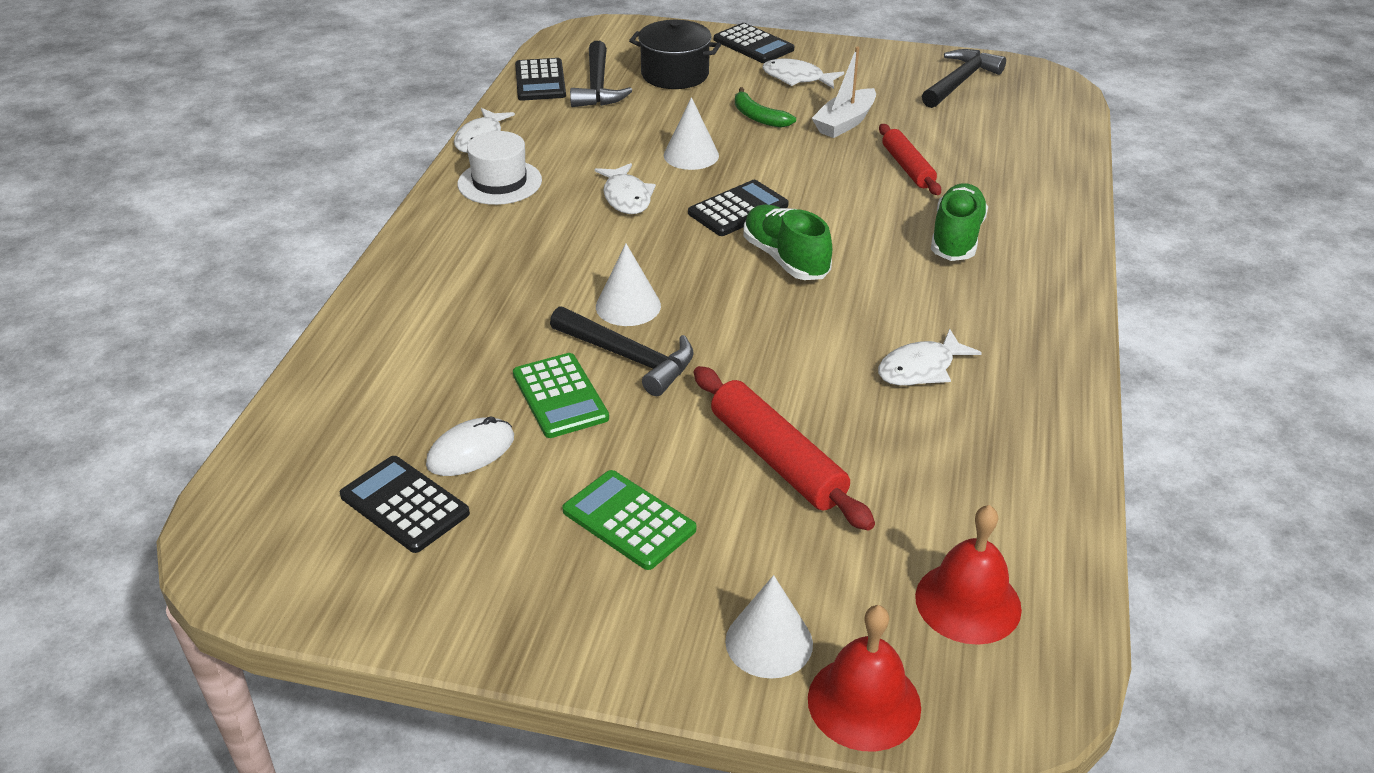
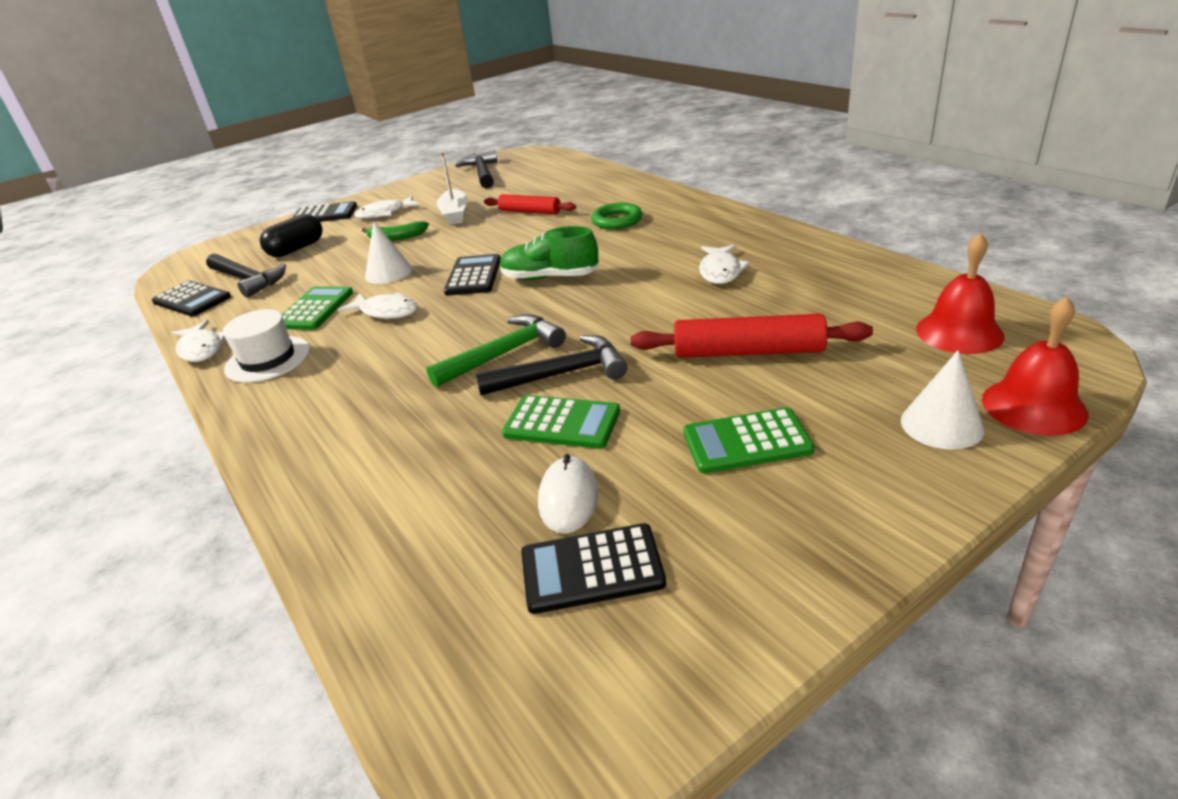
camera: 45 degrees left, 5 degrees down
(591, 155) = (315, 309): none -> green calculator
(628, 306) = (504, 354): white cone -> green hammer
(675, 74) = (296, 249): black pot -> black capsule
(956, 238) = (617, 220): green shoe -> green ring

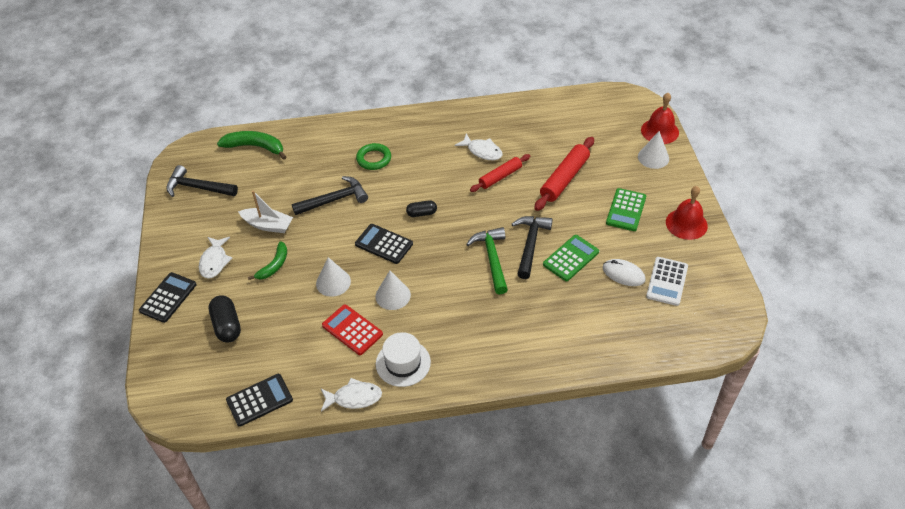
camera: 65 degrees left, 15 degrees up
(248, 280) = (258, 362): black hammer -> black hammer (334, 199)
(315, 309) = (352, 330): green calculator -> red calculator
(386, 312) = (393, 295): white fish -> white cone
(530, 212) = (311, 189): red rolling pin -> red rolling pin (500, 177)
(550, 277) = (421, 213): green shoe -> black capsule
(566, 171) = (255, 147): none -> green banana
(592, 569) = (667, 281): black calculator -> white calculator
(959, 332) = (602, 117): red bell -> red bell (686, 224)

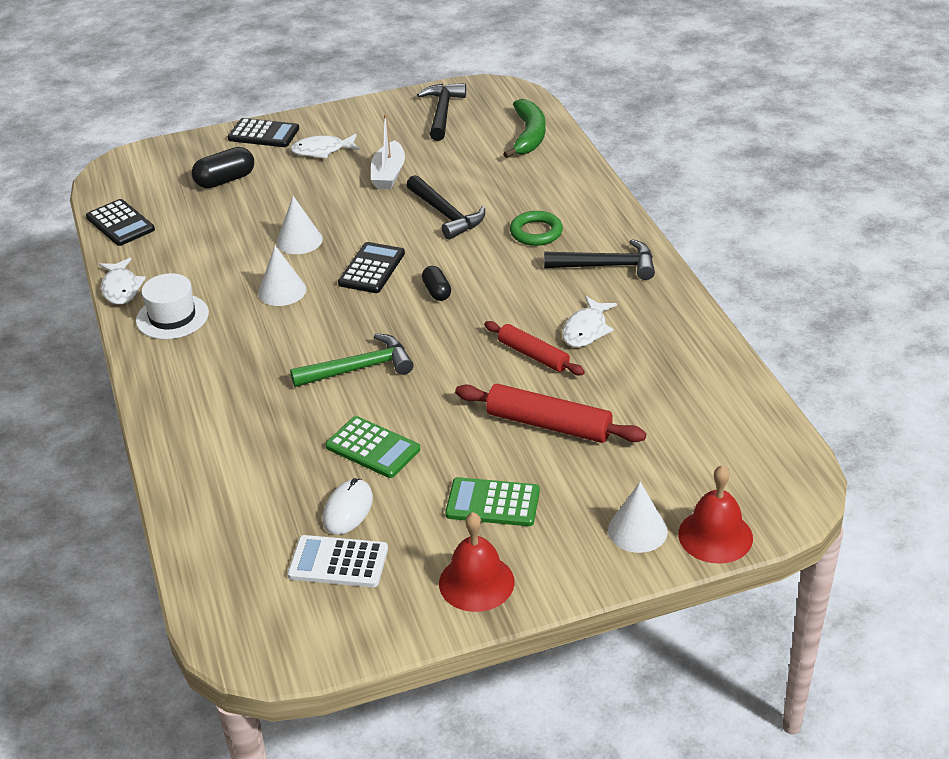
camera: 80 degrees right, 10 degrees down
(274, 265) = (321, 192): green banana -> none
(352, 330) = (223, 269): red calculator -> none
(530, 244) = (394, 402): black hammer -> black hammer (607, 266)

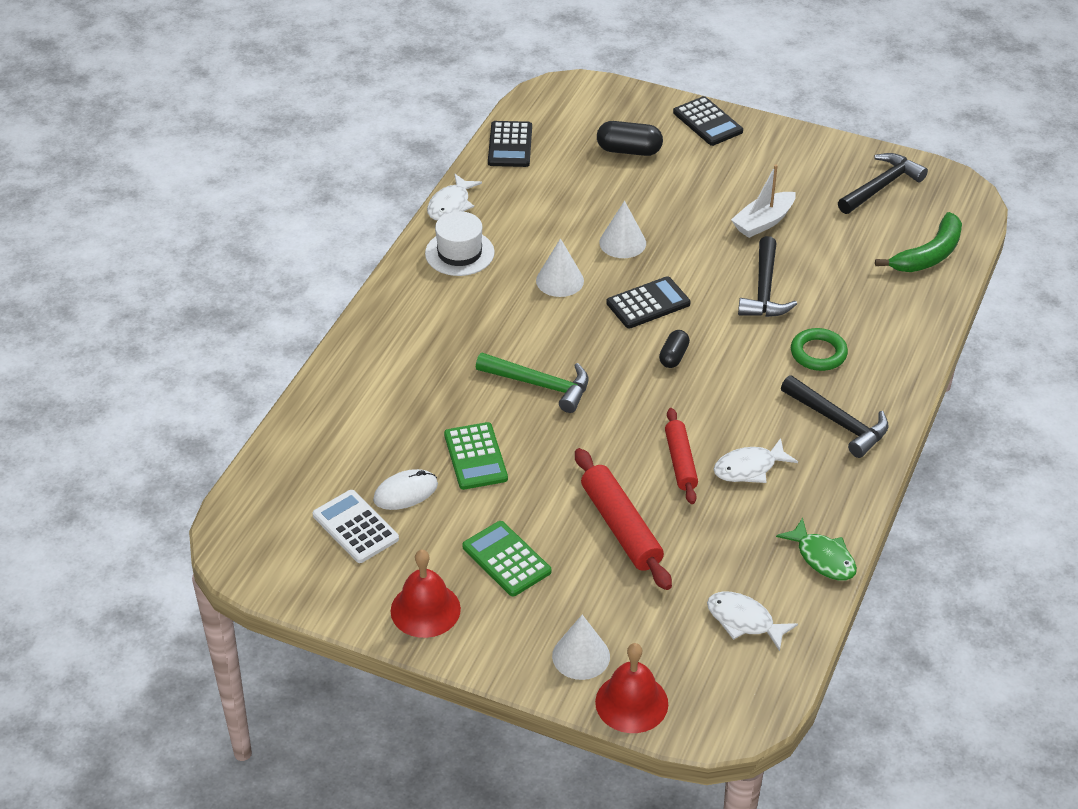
camera: 40 degrees right, 5 degrees up
(322, 151) = (736, 166): white fish -> white fish (744, 621)
(711, 354) = (823, 558): none -> green fish

